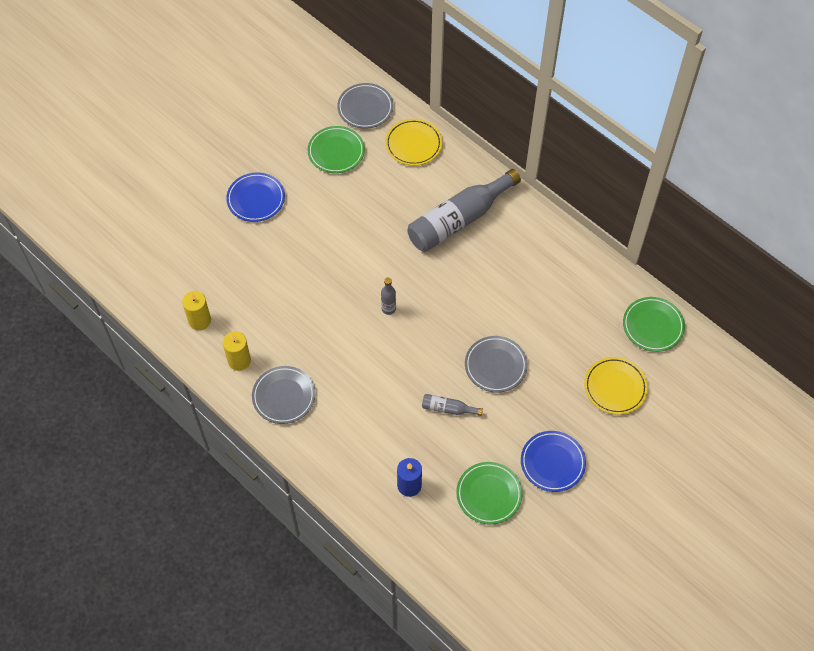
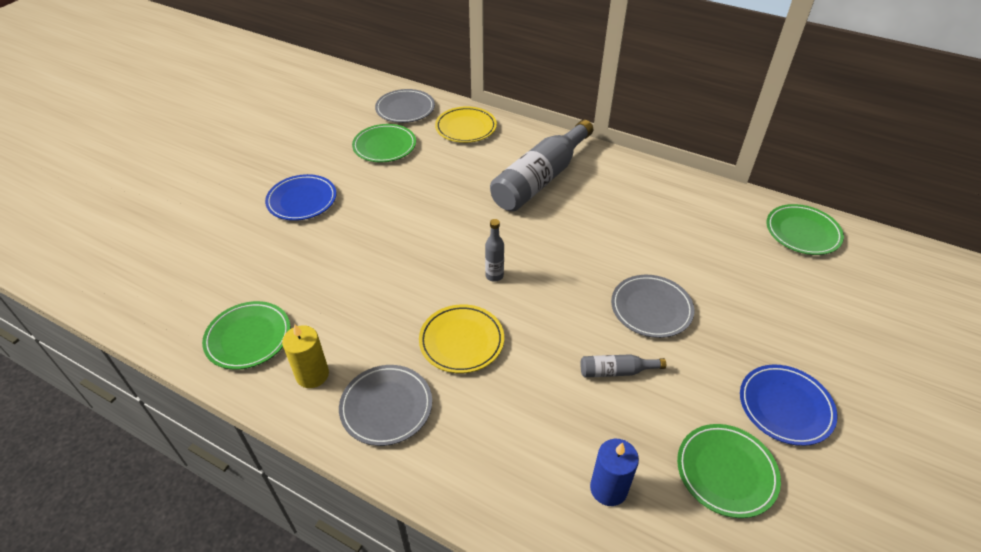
camera: 15 degrees left, 15 degrees down
(199, 320) = (248, 338): yellow candle -> green plate
(615, 387) = (803, 301): yellow plate -> yellow plate (461, 341)

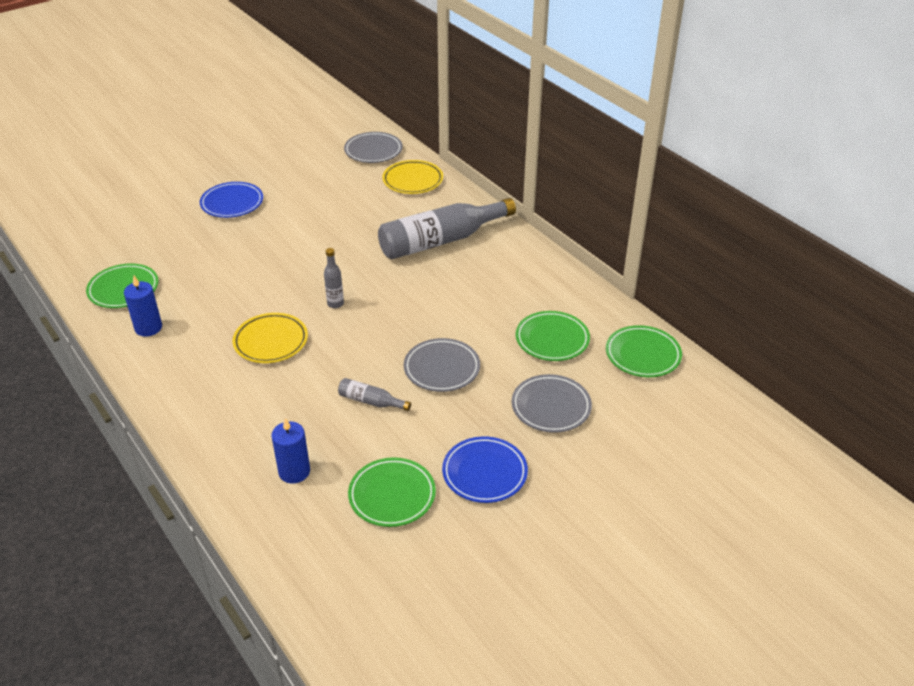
camera: 25 degrees right, 5 degrees down
(312, 375) = (148, 328): yellow candle -> blue candle
(384, 146) = (330, 178): green plate -> green plate (552, 339)
(386, 407) = (182, 365): grey plate -> grey plate (551, 407)

